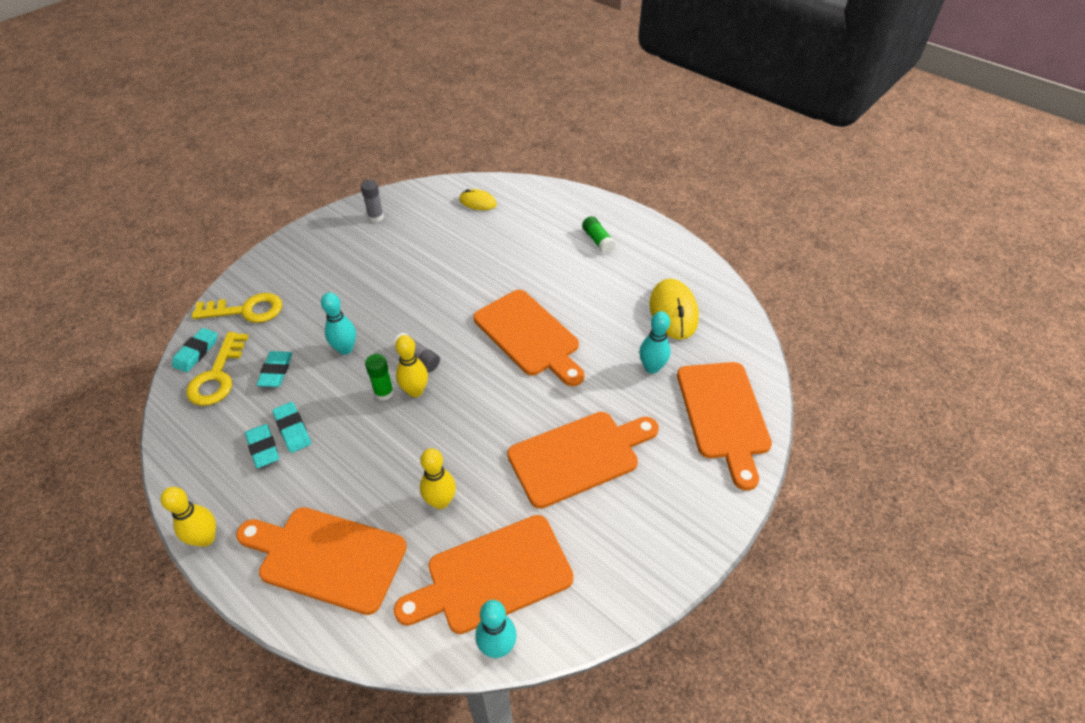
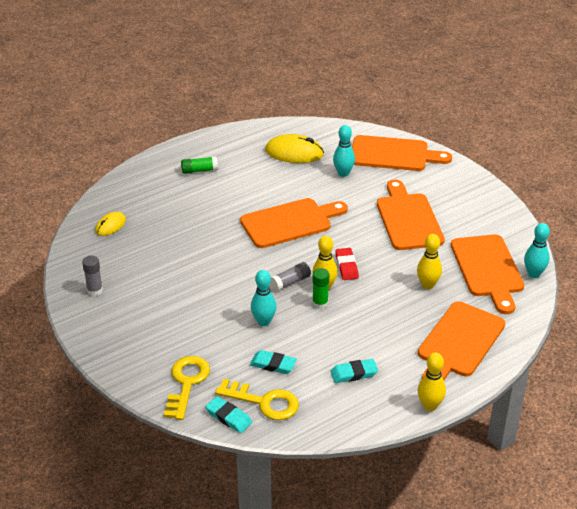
camera: 75 degrees left, 10 degrees down
(293, 429) = (340, 356): turquoise eraser -> none
(459, 406) = (346, 266): none -> red eraser

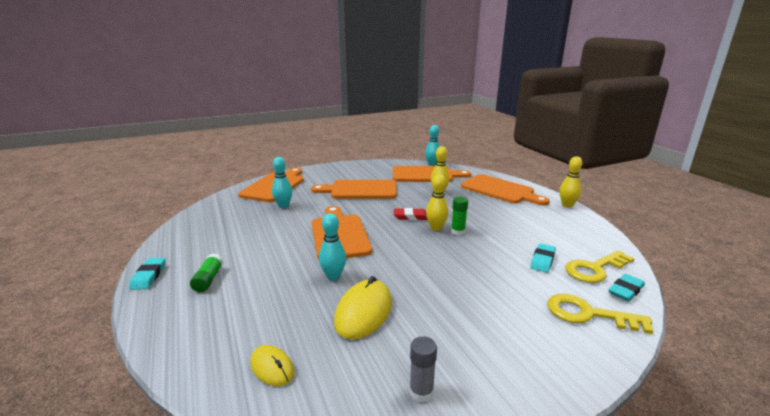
camera: 80 degrees left, 15 degrees down
(263, 321) = (483, 260): turquoise bowling pin -> turquoise bowling pin (333, 276)
(264, 402) = (594, 269): yellow key -> yellow key turned 150 degrees counterclockwise
(290, 282) = (427, 242): grey glue stick -> none
(294, 152) = (231, 223): yellow mouse -> yellow mouse (364, 312)
(354, 373) = (542, 227): turquoise eraser -> turquoise eraser (149, 276)

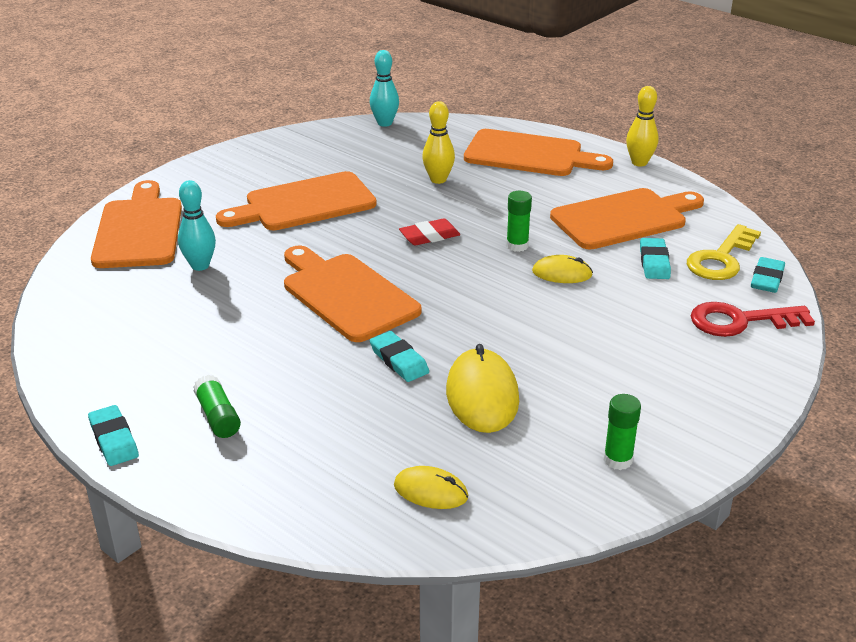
camera: 25 degrees left, 10 degrees up
(333, 276) = (399, 360): turquoise bowling pin -> turquoise eraser
(421, 392) = (618, 460): grey glue stick -> green glue stick
(425, 175) = (389, 147): orange cutting board -> orange cutting board (623, 218)
(436, 228) = (481, 247): yellow bowling pin -> none
(474, 252) = (562, 273): none -> yellow mouse
(588, 314) = (740, 321): yellow key -> red key

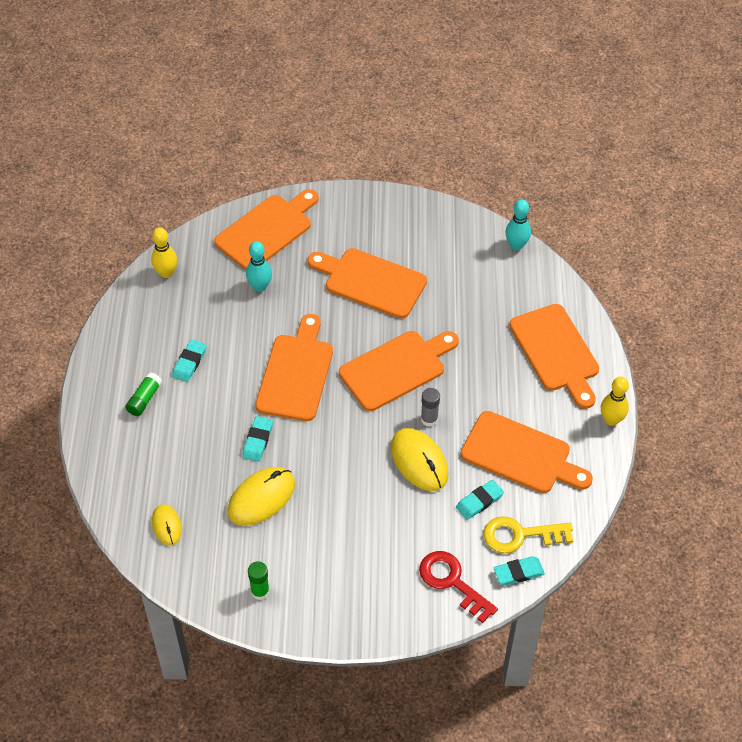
camera: 50 degrees right, 20 degrees up
(114, 439) = (93, 372): turquoise eraser -> turquoise eraser (189, 362)
(429, 236) = (396, 368): red eraser -> orange cutting board
(438, 180) = (469, 326): yellow bowling pin -> yellow bowling pin (166, 273)
(517, 245) = (429, 419): green glue stick -> grey glue stick
(562, 273) = (419, 461): yellow mouse -> yellow mouse, size x1.71

